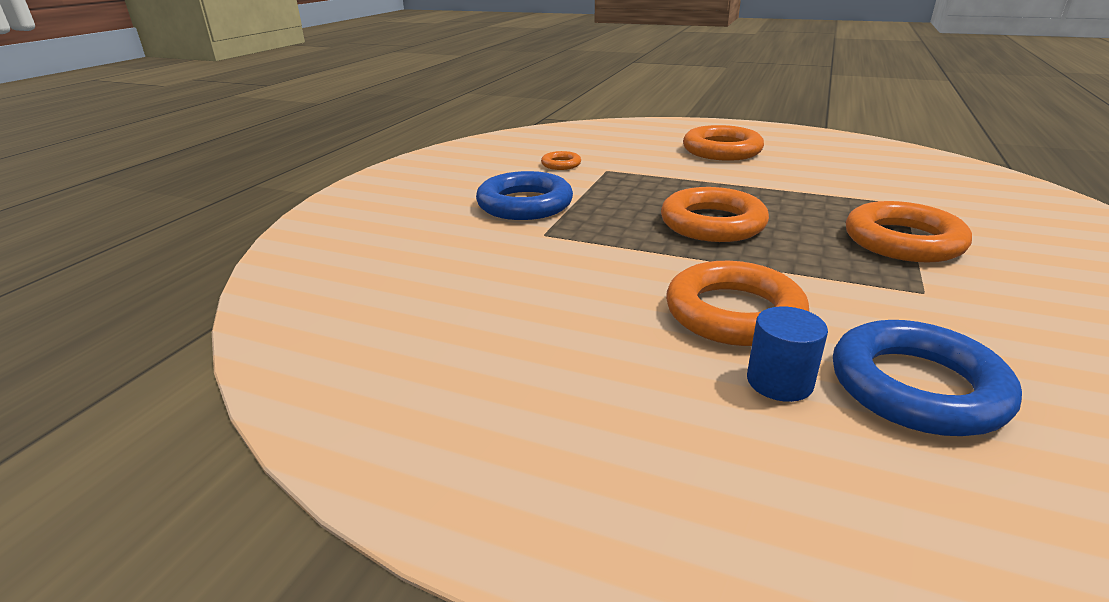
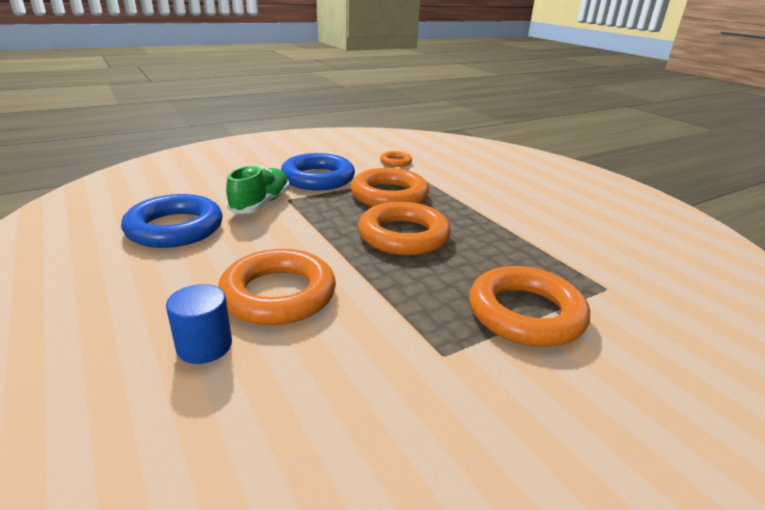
camera: 35 degrees right, 0 degrees up
(528, 249) = (261, 204): none -> green shoe
(721, 150) = (537, 190): orange ring -> orange ring (389, 195)
(916, 387) = (270, 405): blue ring -> blue ring (175, 228)

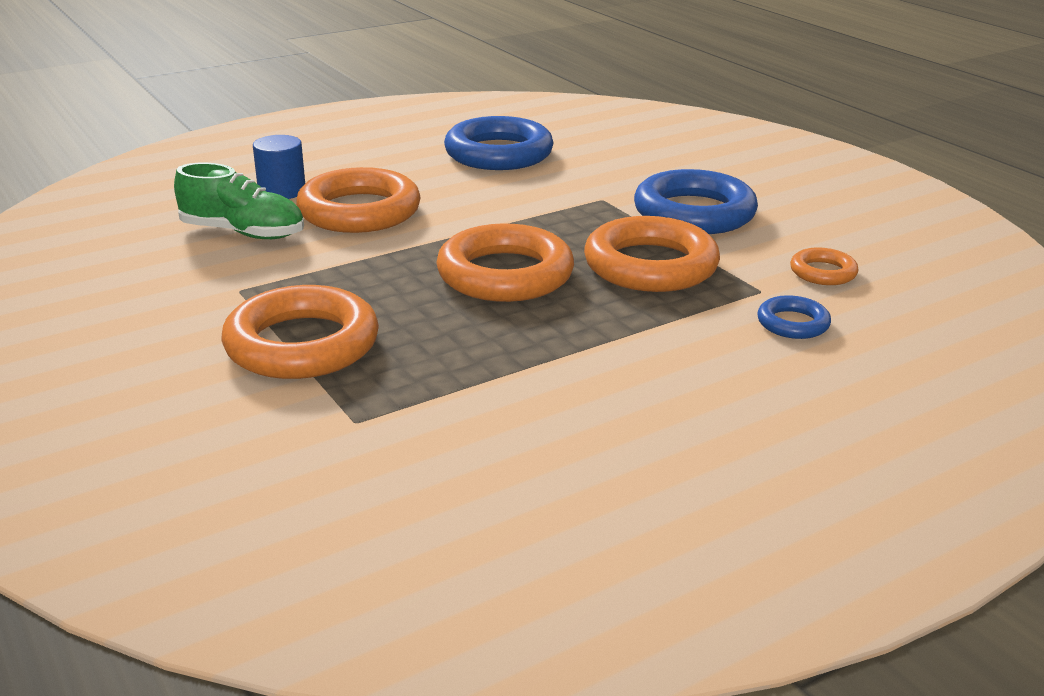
camera: 90 degrees right, 0 degrees up
(261, 204) = (580, 185): green shoe -> green shoe (243, 233)
(449, 174) = (793, 323): none -> blue ring

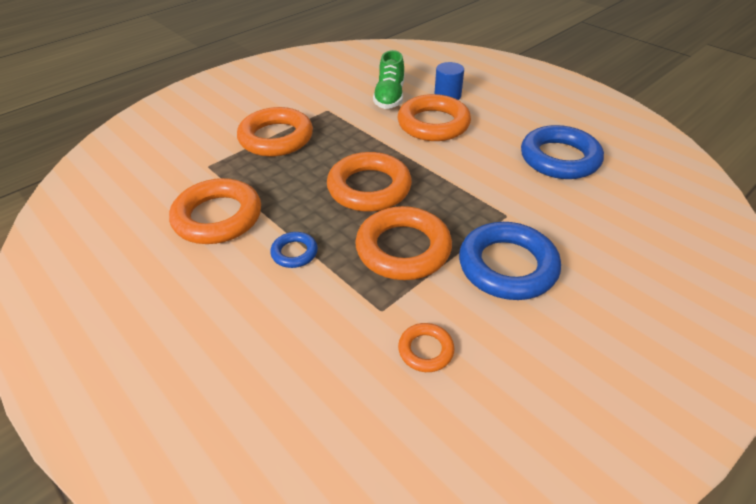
camera: 80 degrees right, 15 degrees up
(530, 408) = (218, 217): none -> orange ring
(793, 323) = (332, 329): blue ring -> blue ring (294, 253)

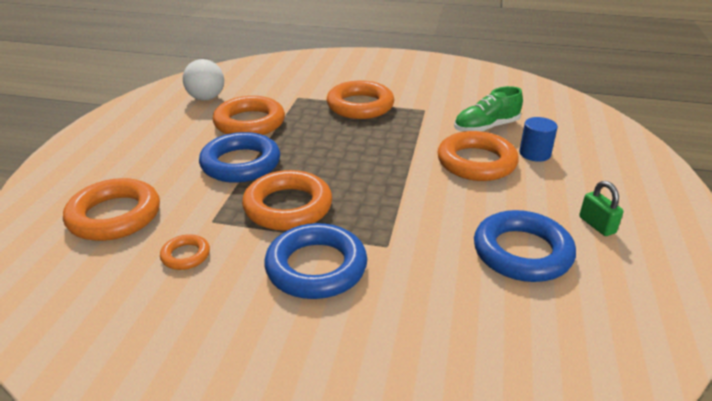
camera: 55 degrees right, 10 degrees down
(115, 230) = (206, 98): none -> white ball
(294, 253) = (241, 164): blue ring -> blue ring, size x2.05
(369, 188) = (346, 165): orange ring -> orange ring (114, 216)
(552, 116) = (597, 225): none -> green padlock

